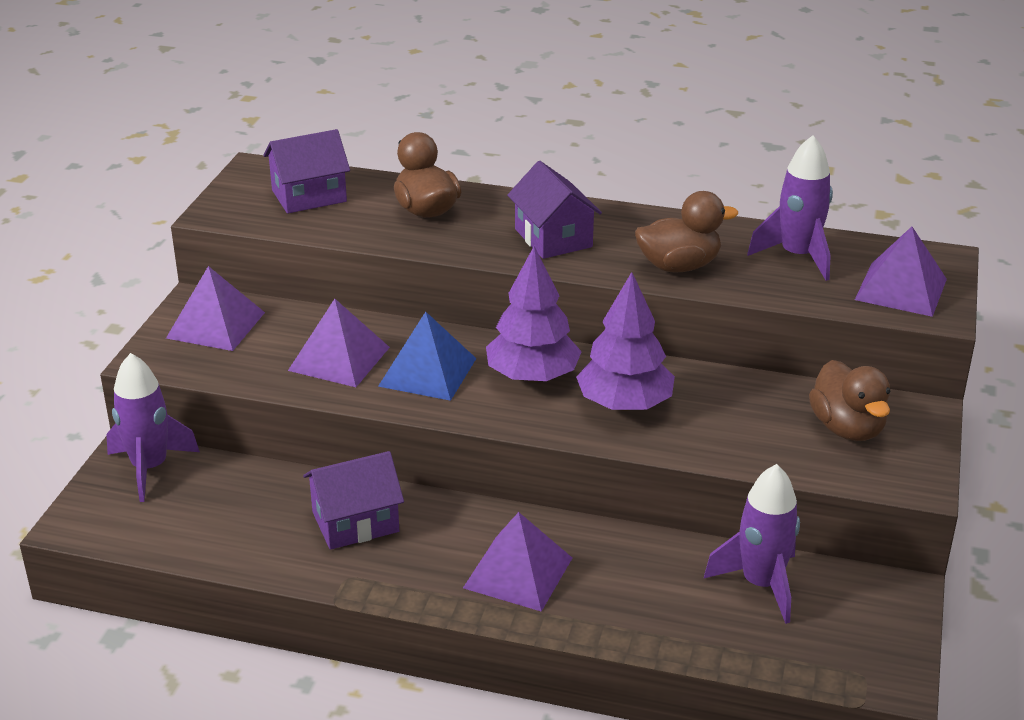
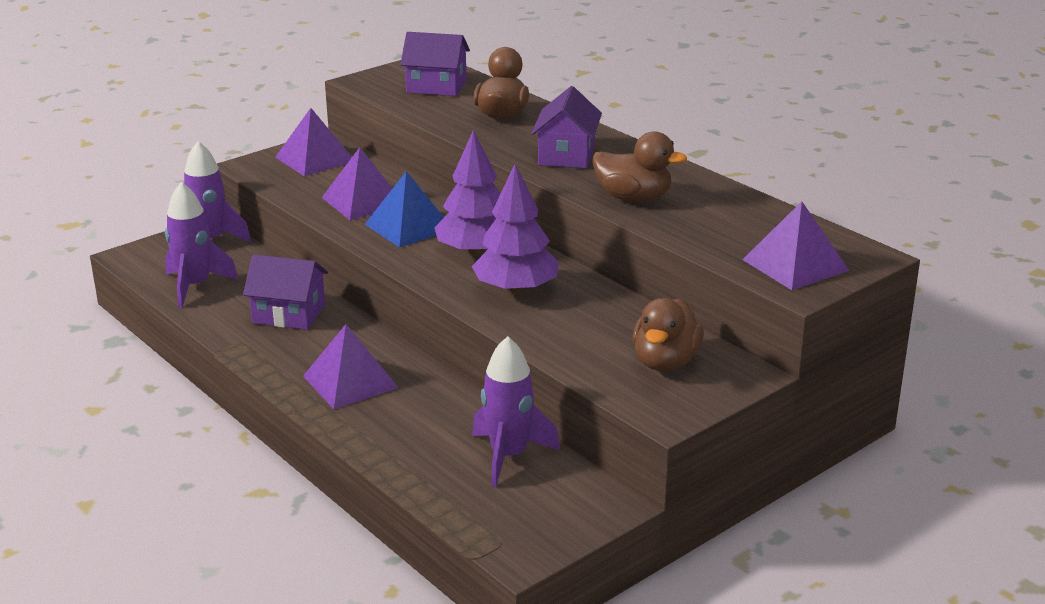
camera: 35 degrees right, 5 degrees down
(798, 256) = (741, 219): purple rocket -> purple rocket (195, 286)

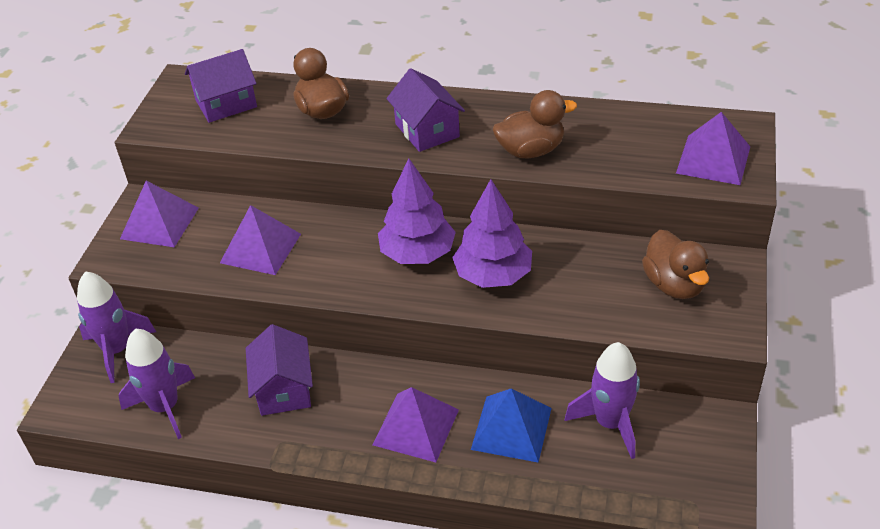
camera: 35 degrees left, 15 degrees up
(289, 314) = (284, 389): purple house -> purple house turned 75 degrees counterclockwise
(408, 226) = (332, 256): blue pyramid -> blue pyramid (511, 428)

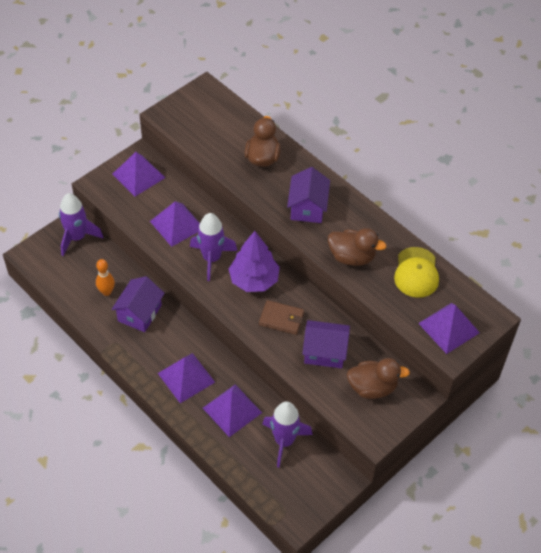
camera: 30 degrees right, 10 degrees up
(165, 407) = (76, 286): purple rocket -> purple rocket (211, 259)
(215, 390) = (106, 292): none -> orange bowling pin
(226, 103) = (215, 121): purple house -> purple house (324, 352)
(493, 275) = (281, 319): purple tree -> brown wallet
(511, 428) = (232, 410): blue pyramid -> purple pyramid
(619, 128) = (416, 273): none -> yellow cap
(674, 285) = (372, 387): brown duck -> brown duck turned 105 degrees counterclockwise

